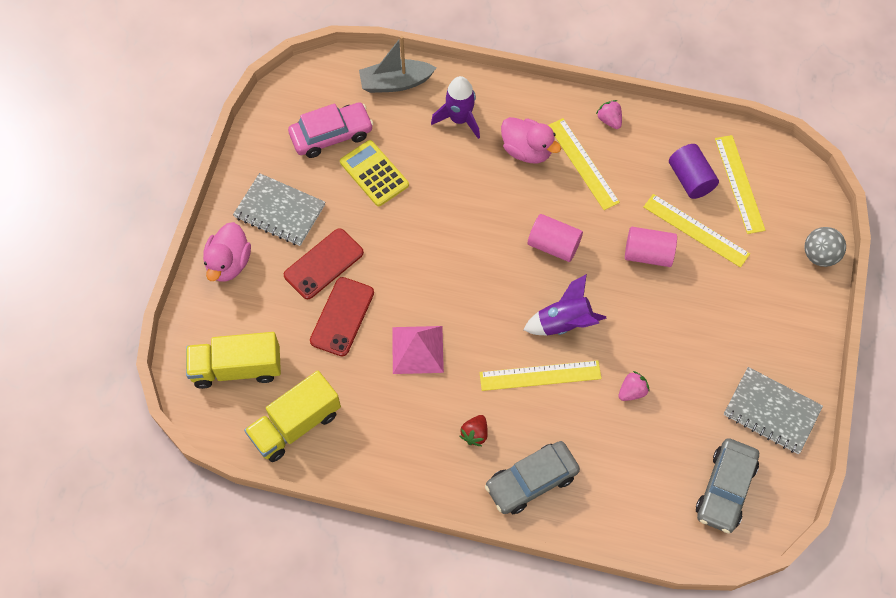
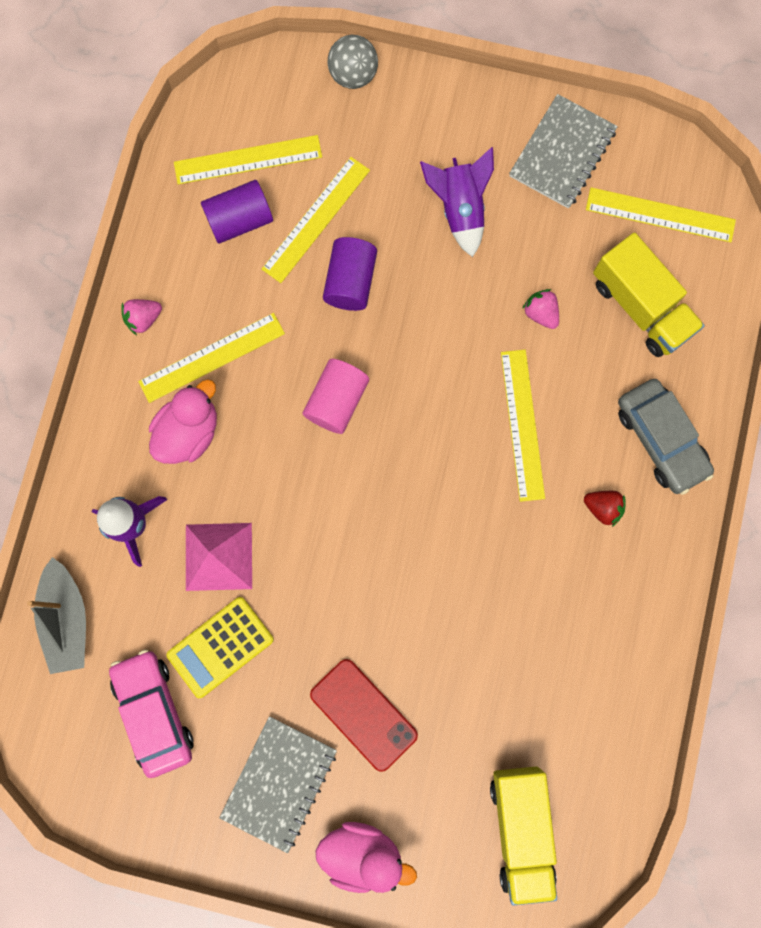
camera: 90 degrees left, 15 degrees up
(295, 424) = (598, 742): yellow truck -> yellow truck (640, 307)
(342, 316) = (443, 685): red phone -> none
(417, 349) = (489, 582): pink pyramid -> pink pyramid (218, 556)
(564, 323) = (449, 392): purple rocket -> purple rocket (459, 209)
(648, 254) = (350, 281): pink cylinder -> purple cylinder
(725, 489) = (660, 215): grey car -> yellow ruler

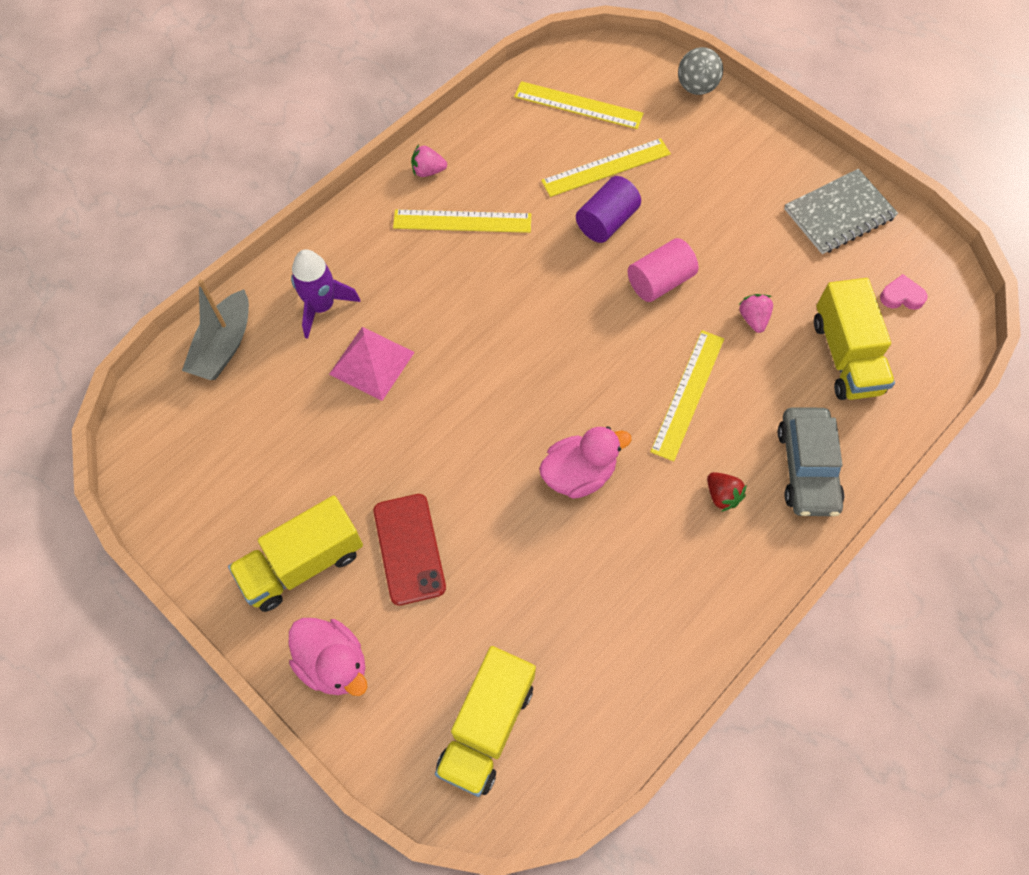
camera: 30 degrees right, 15 degrees down
(154, 712) = (241, 451): pink car -> none
(189, 432) = (409, 263): pink duck -> pink duck (579, 474)
(220, 647) = (327, 431): yellow calculator -> none
(240, 220) = (546, 141): purple cylinder -> none
(279, 783) = (302, 564): grey notebook -> yellow truck
(336, 401) = (541, 299): pink cylinder -> pink cylinder (659, 281)
(459, 209) = (728, 213): purple rocket -> none
(660, 215) = (901, 296): yellow ruler -> pink heart

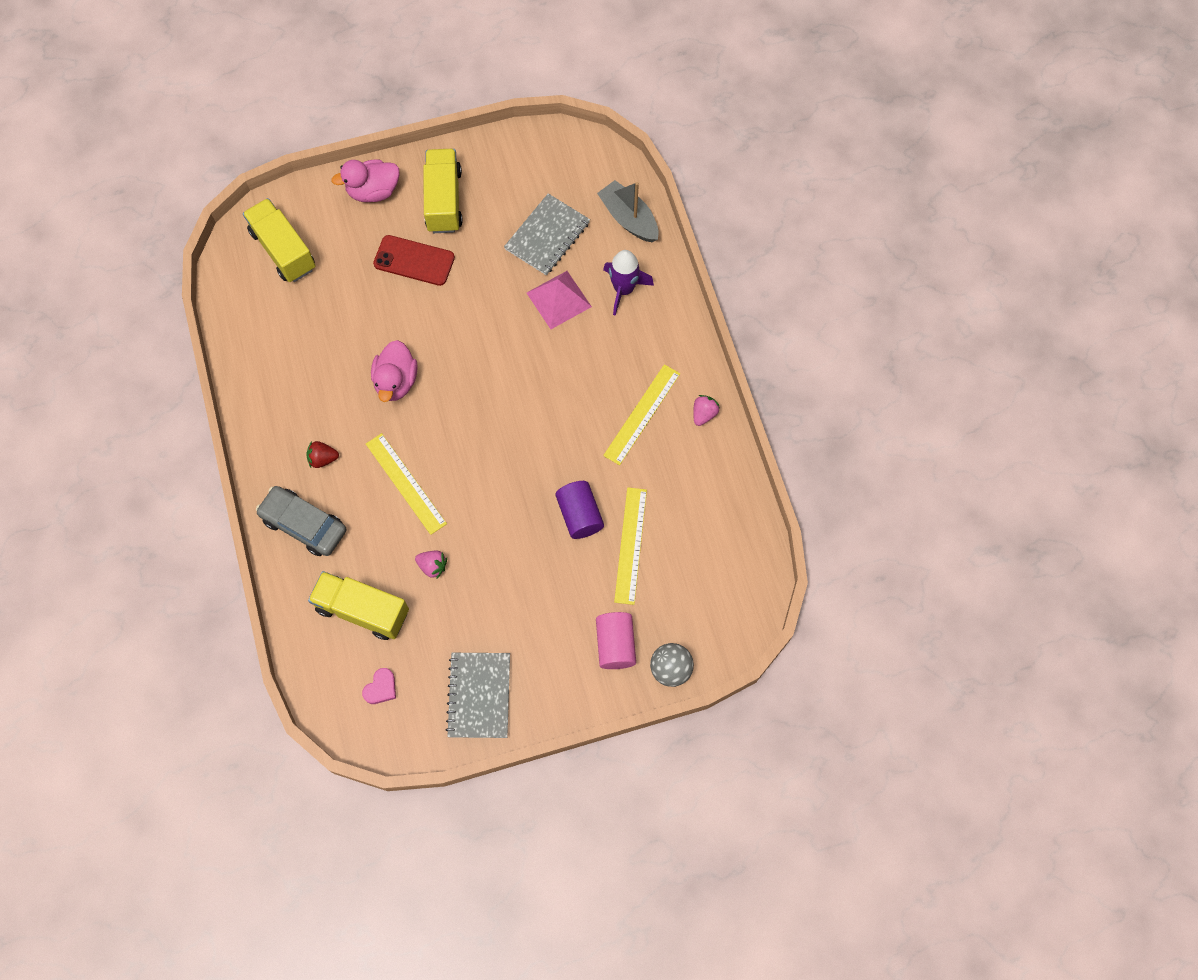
camera: 120 degrees right, 5 degrees up
(293, 418) = (547, 236): none -> grey notebook
(578, 105) = (706, 561): yellow ruler -> none
(659, 281) = (504, 521): pink cylinder -> pink cylinder (615, 644)

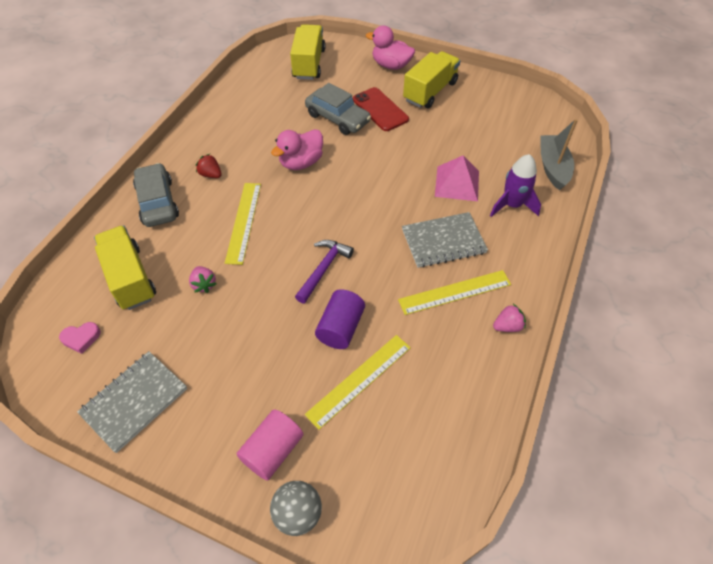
camera: 40 degrees right, 15 degrees down
(381, 302) = (337, 118): none -> grey car
(519, 475) = (323, 269): none -> purple hammer
(547, 236) = (482, 145): grey notebook -> grey notebook (443, 241)

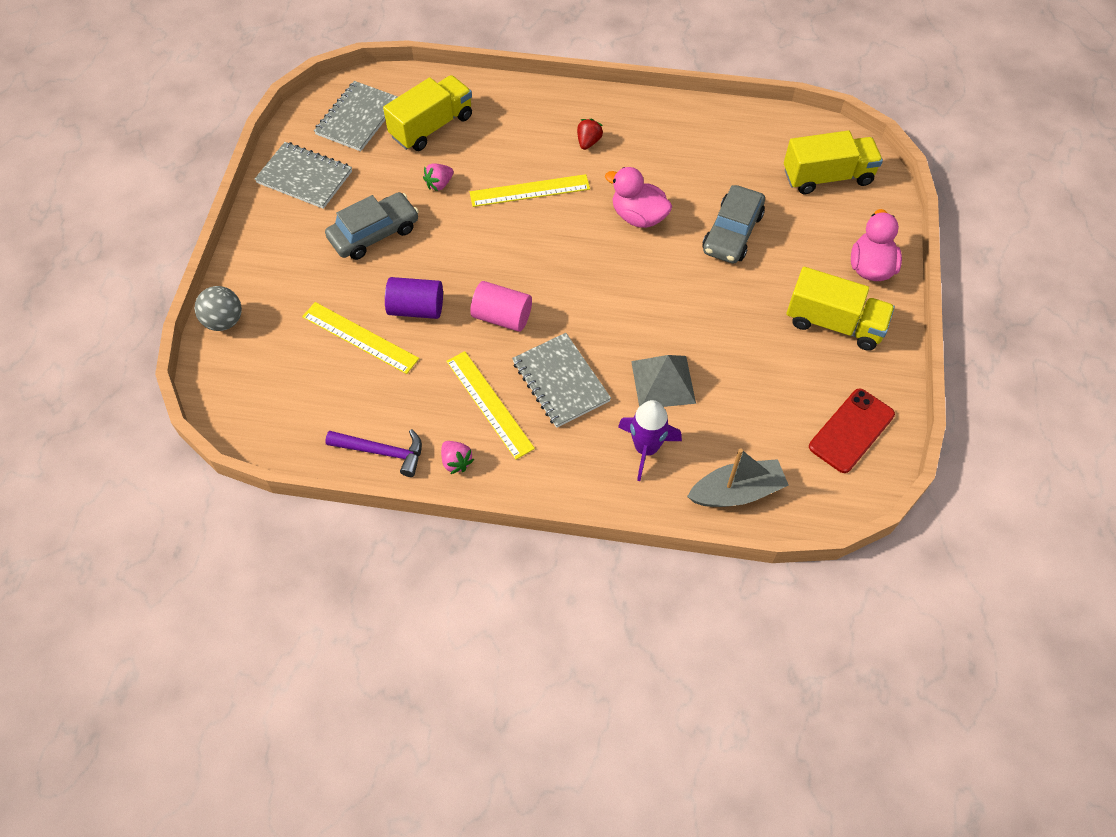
camera: 75 degrees right, 5 degrees up
(81, 338) = (358, 118): pink heart -> grey notebook
(158, 202) = (533, 112): grey car -> grey car (374, 233)
(273, 450) = (276, 288): pink cylinder -> pink cylinder (502, 317)
(323, 269) = (486, 276): purple hammer -> purple hammer (382, 452)
(380, 109) = (769, 273): red phone -> red phone (851, 430)
(457, 183) = (663, 382): pink pyramid -> grey pyramid

